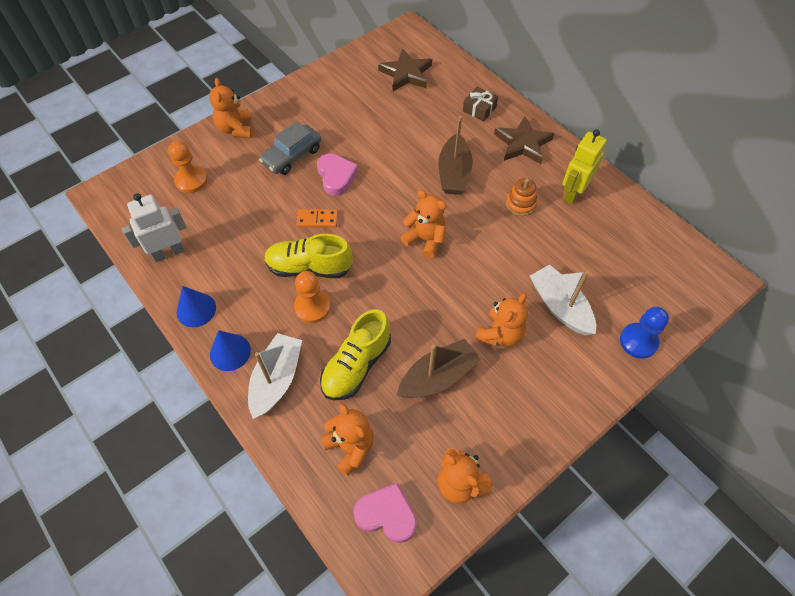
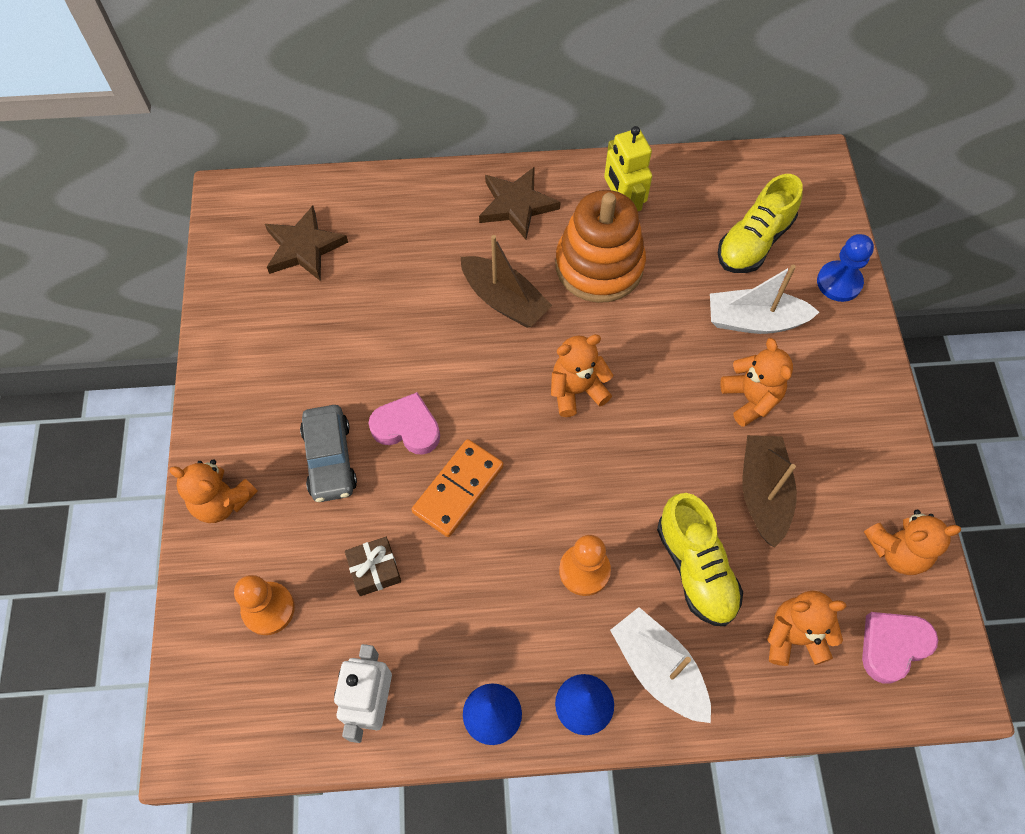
camera: 55 degrees left, 5 degrees up
(309, 267) = (524, 541): yellow shoe -> yellow shoe (754, 242)
(317, 219) = (458, 489): orange domino -> orange domino, size x1.59
(479, 109) = (429, 211): brown gift -> brown gift (374, 569)
(520, 204) = (599, 265): orange stacking toy -> orange stacking toy, size x2.16

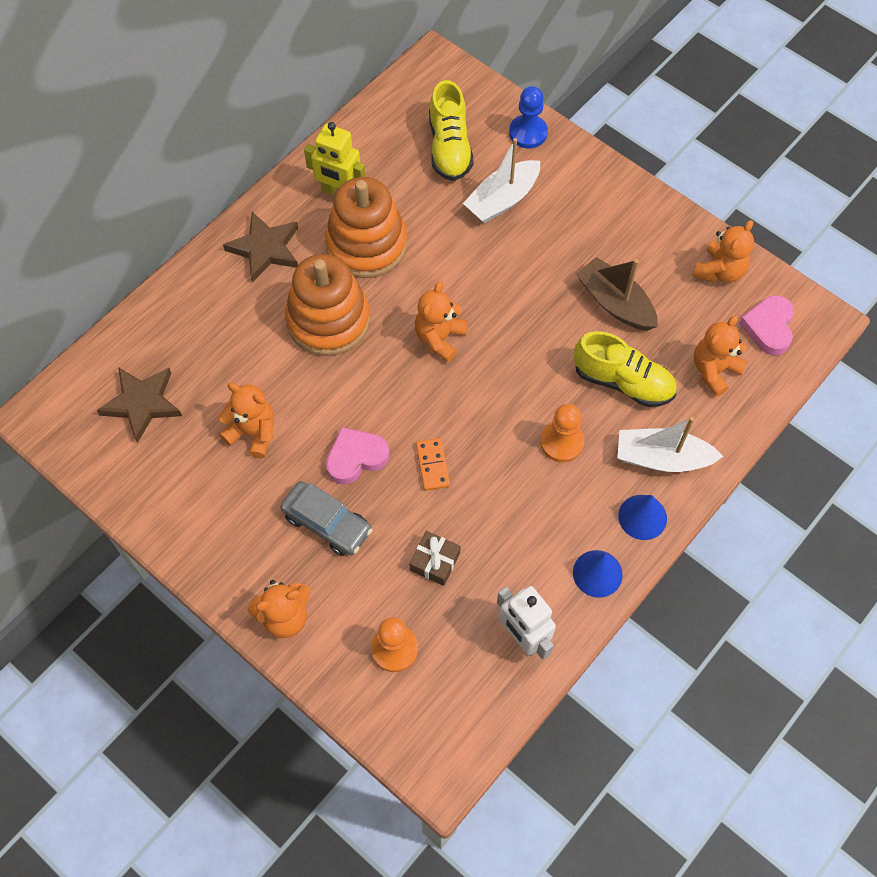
camera: 45 degrees left, 0 degrees up
(458, 489) = (432, 465): orange domino -> orange domino, size x0.63
(504, 300) = (328, 320): brown boat -> orange stacking toy
(750, 399) = (550, 251): orange teddy bear -> orange teddy bear (253, 433)

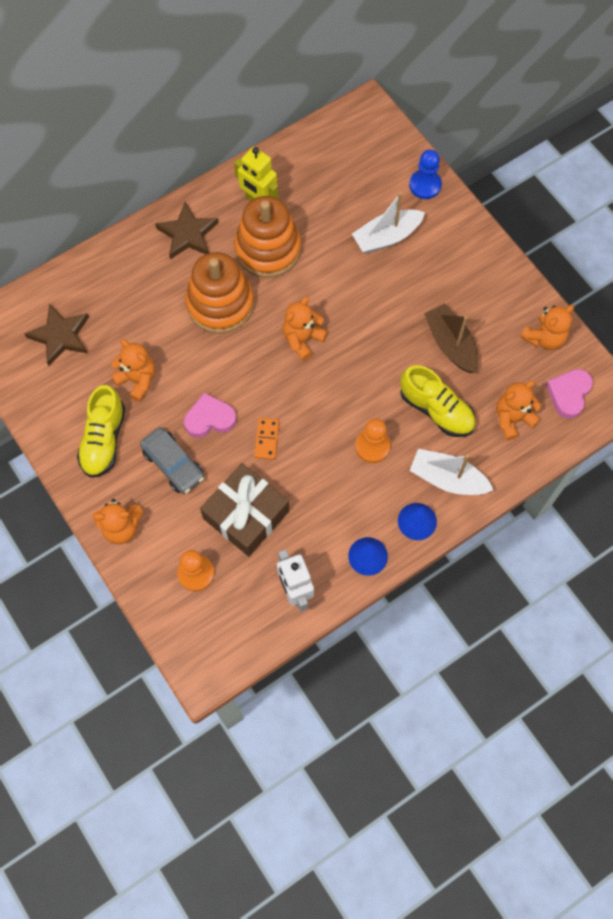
camera: 15 degrees right, 5 degrees up
(435, 561) = (246, 515): brown gift -> brown gift, size x2.05
(449, 148) = (357, 183): yellow shoe -> yellow shoe (104, 440)

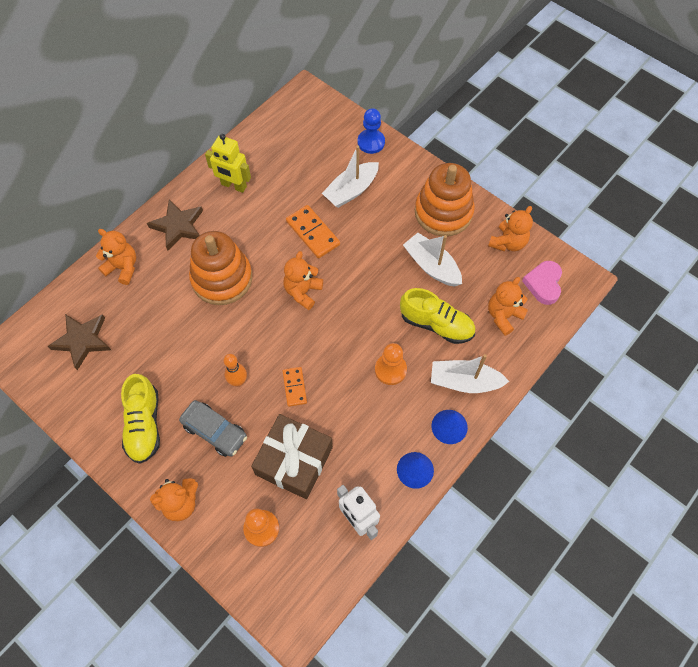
camera: 15 degrees left, 5 degrees down
(137, 380) = (163, 362): orange teddy bear -> orange teddy bear (123, 268)
(210, 419) = (238, 381): pink heart -> orange bowling pin
(268, 249) = (252, 223): orange stacking toy -> orange stacking toy (443, 212)
(331, 276) = (312, 233): none -> orange domino
(450, 344) = (431, 266): brown boat -> white boat

